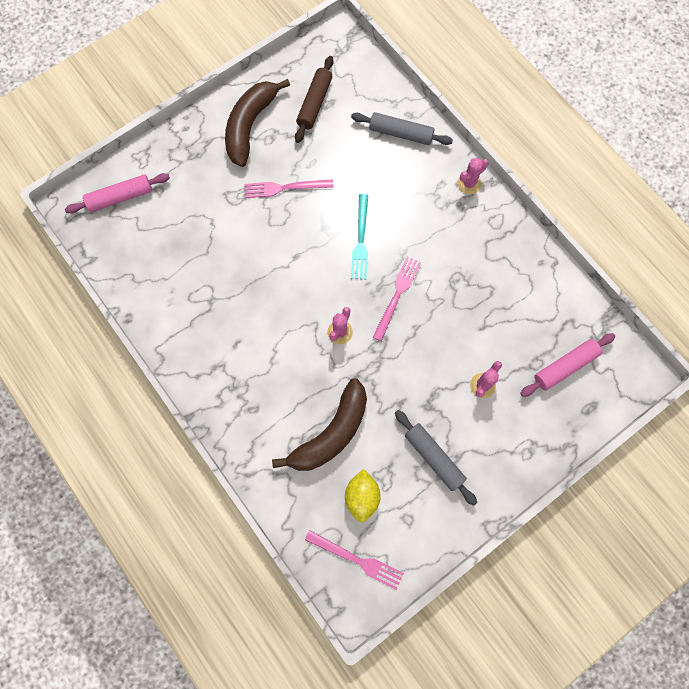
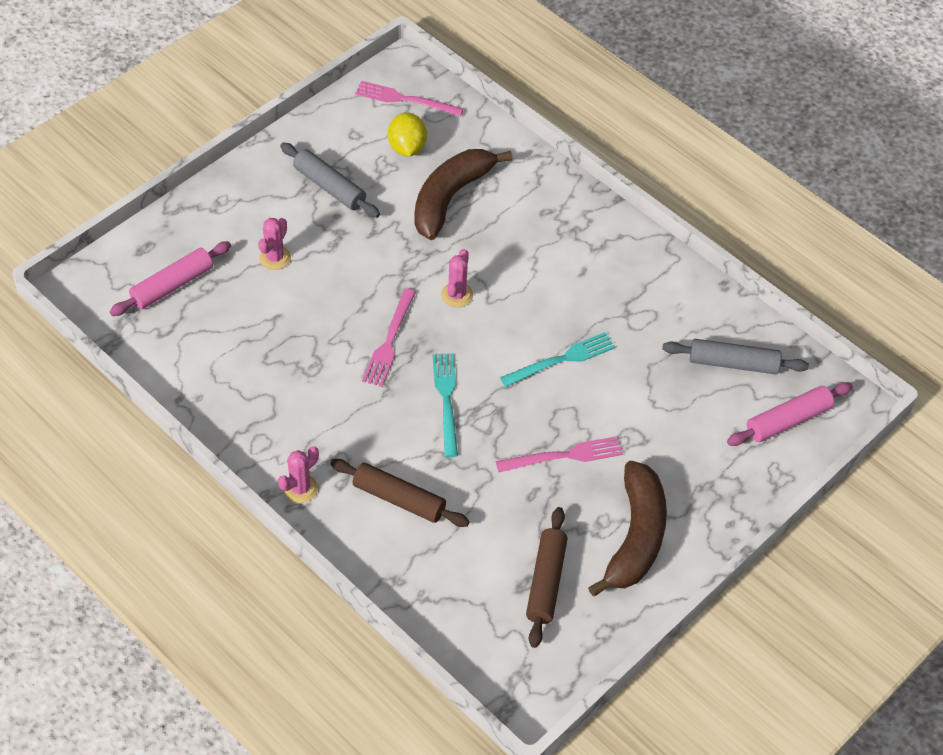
camera: 170 degrees right, 20 degrees down
(270, 264) = (561, 360): none -> turquoise fork
(401, 133) = (407, 550): grey rolling pin -> grey rolling pin (733, 363)
(402, 169) = (399, 499): none -> brown rolling pin

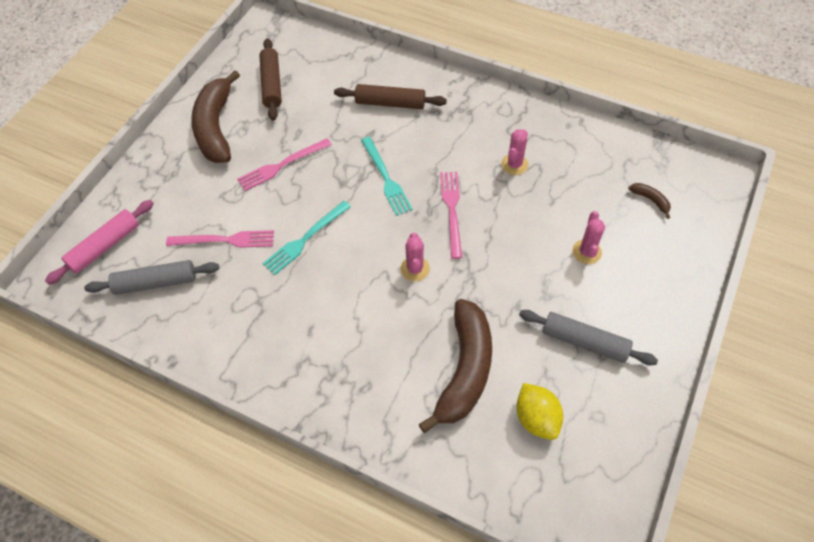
camera: 165 degrees right, 5 degrees up
(172, 285) = (650, 200): pink rolling pin -> brown banana
(300, 488) = (460, 90): pink cactus -> pink cactus (514, 164)
(405, 99) = (572, 488): pink fork -> pink fork (225, 240)

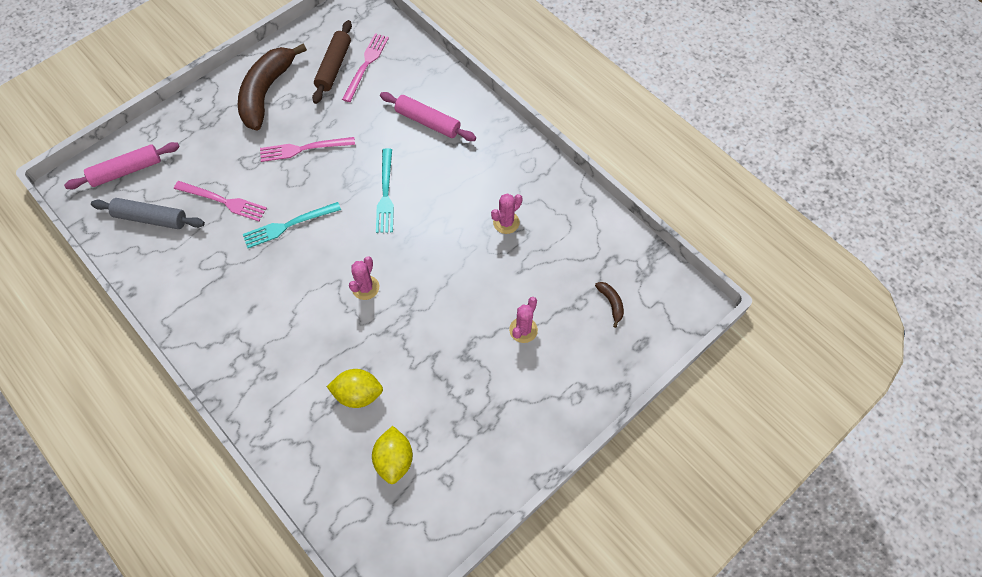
camera: 20 degrees right, 5 degrees up
(390, 103) = (428, 122): brown rolling pin -> pink rolling pin
(452, 210) = (426, 246): pink fork -> pink fork (366, 65)
(464, 370) = (358, 394): brown banana -> yellow lemon
(584, 342) = (473, 410): grey rolling pin -> none

